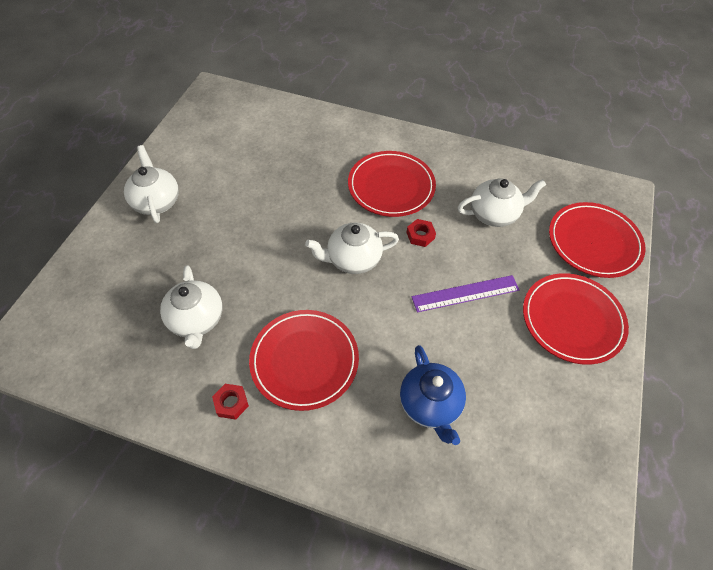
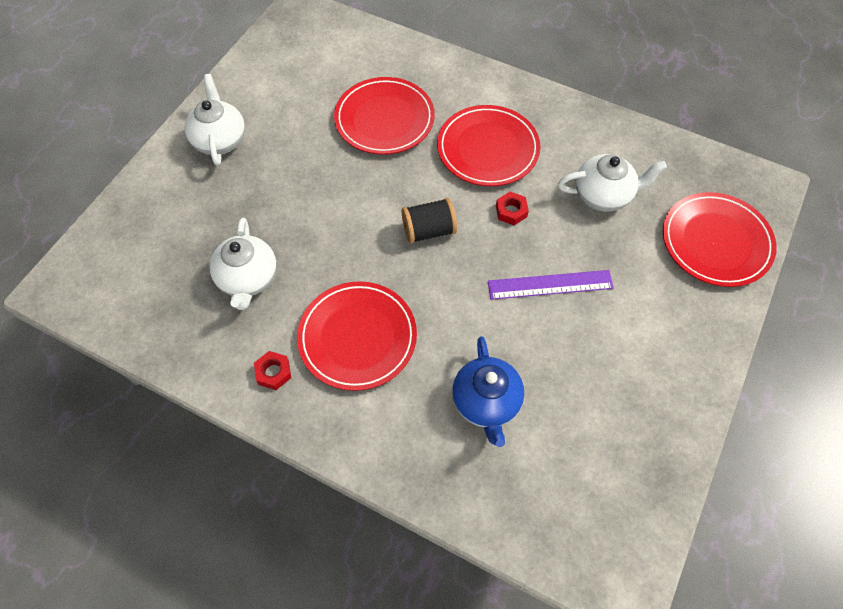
camera: 10 degrees right, 5 degrees up
(353, 259) = (429, 230): white teapot -> black spool
(572, 320) = (668, 330): red plate -> red plate (384, 119)

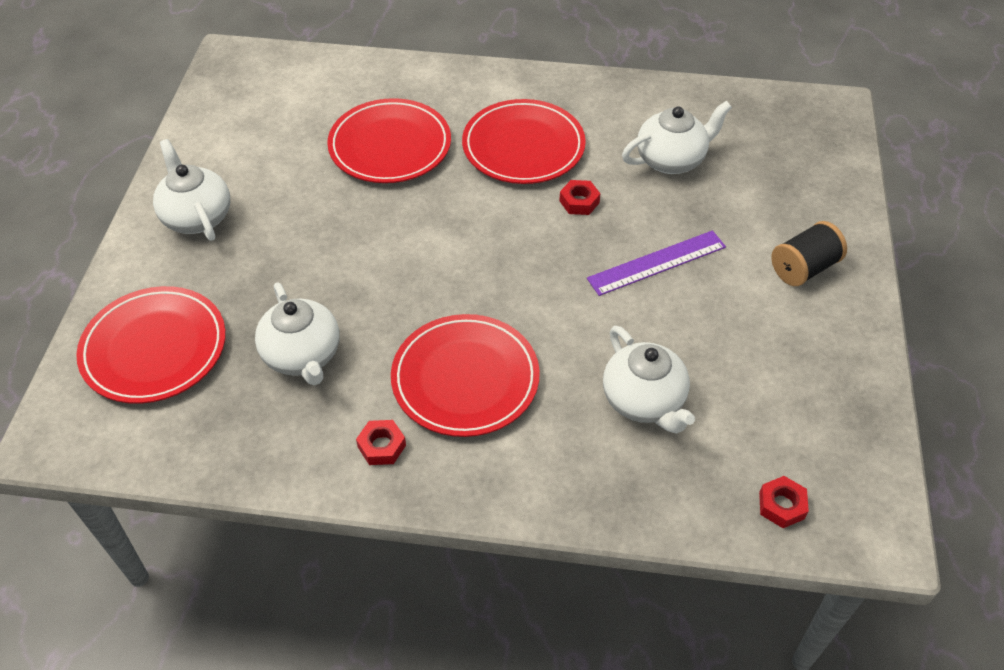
camera: 20 degrees left, 10 degrees down
(429, 230) = (496, 246): black spool -> black spool (803, 268)
(486, 402) = (644, 401): blue teapot -> white teapot
(556, 531) = (781, 505): none -> red nut
(716, 242) = (808, 174): red plate -> red plate (154, 348)

